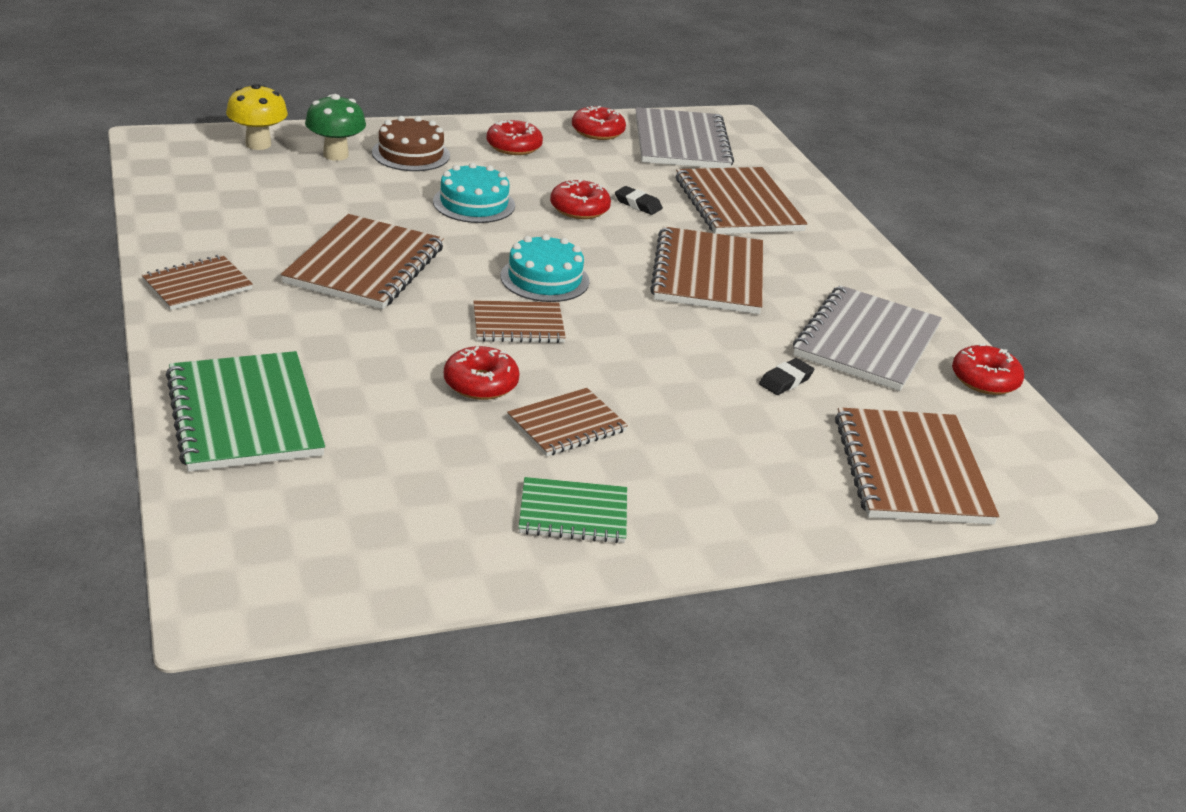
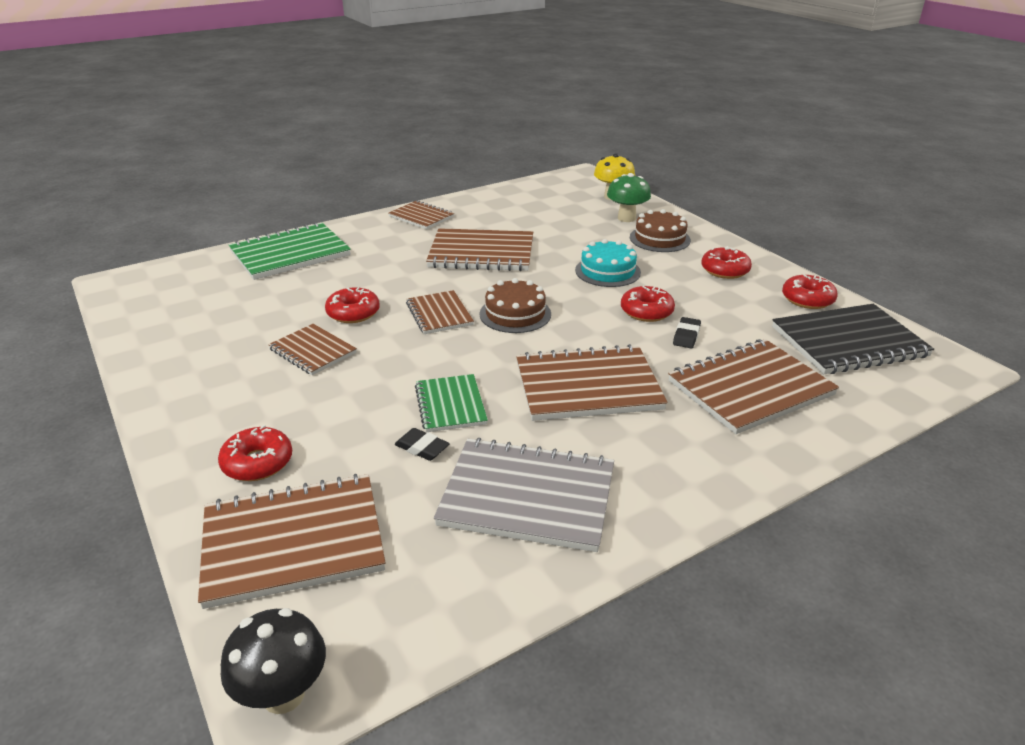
camera: 80 degrees right, 0 degrees up
(544, 279) = (515, 314): turquoise cake -> brown cake
(573, 513) = (204, 368): green notebook -> green notebook (450, 405)
(681, 142) = (848, 342): grey notebook -> black notebook
(984, 380) = (498, 600): red donut -> red donut (257, 463)
(1077, 489) = (283, 694): none -> black mushroom

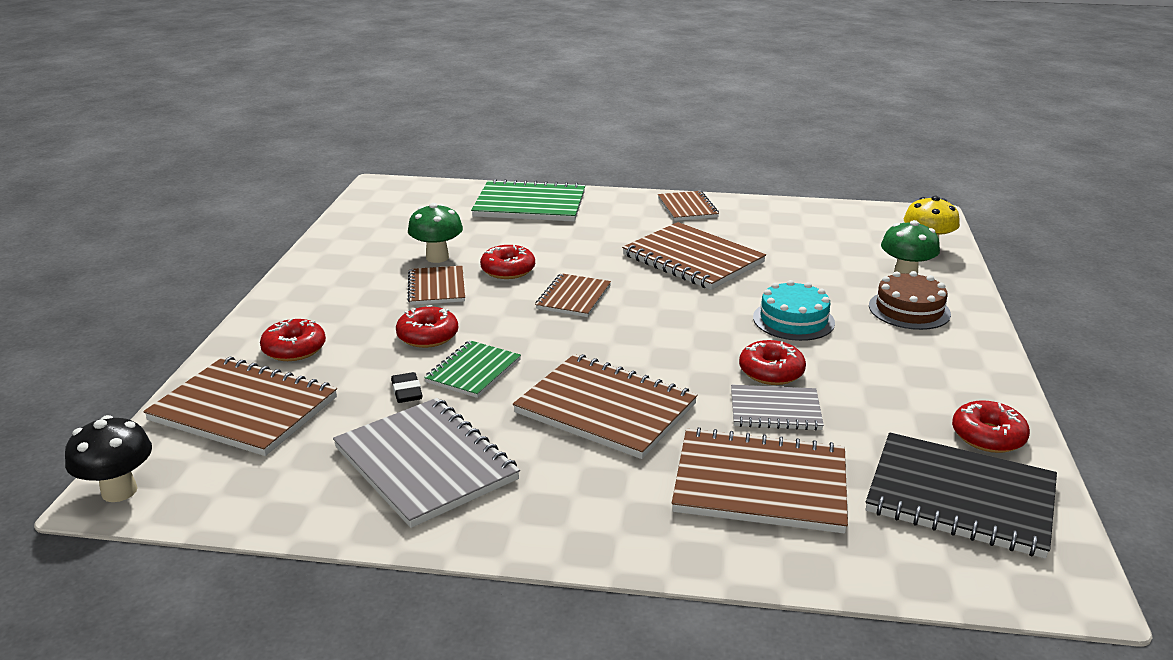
camera: 40 degrees right, 5 degrees down
(273, 326) = (437, 257): none -> green mushroom
(515, 314) = (639, 323): brown cake -> none
(686, 336) = (775, 410): black eraser -> grey notebook
(725, 270) = (933, 368): red donut -> red donut (427, 336)

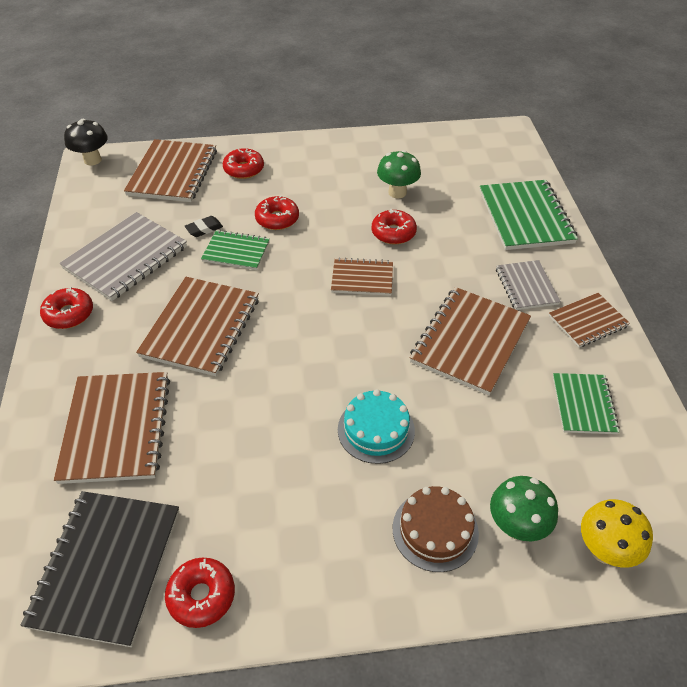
camera: 75 degrees right, 20 degrees up
(437, 287) = (349, 205): brown notebook -> none
(771, 372) = (277, 421): red donut -> red donut (69, 314)
(775, 410) = (217, 429): grey notebook -> grey notebook (526, 286)
(783, 228) = (583, 404): none -> green notebook

